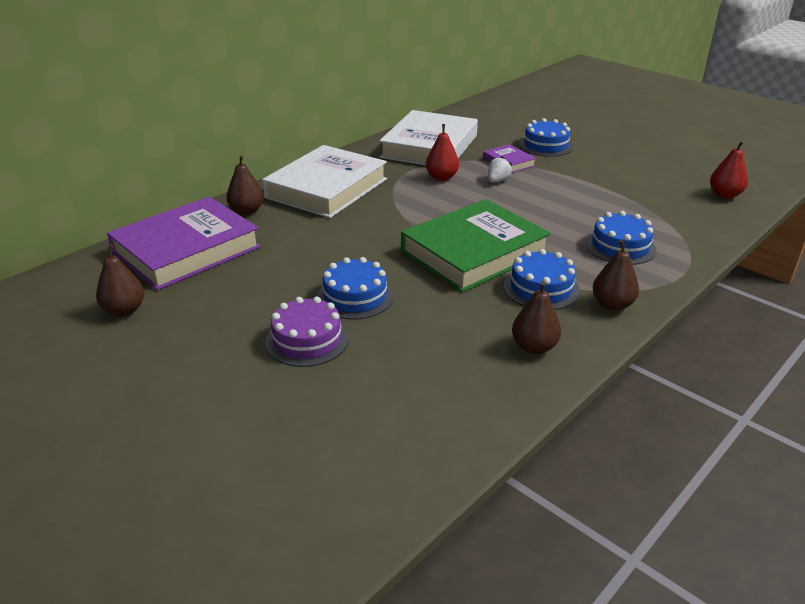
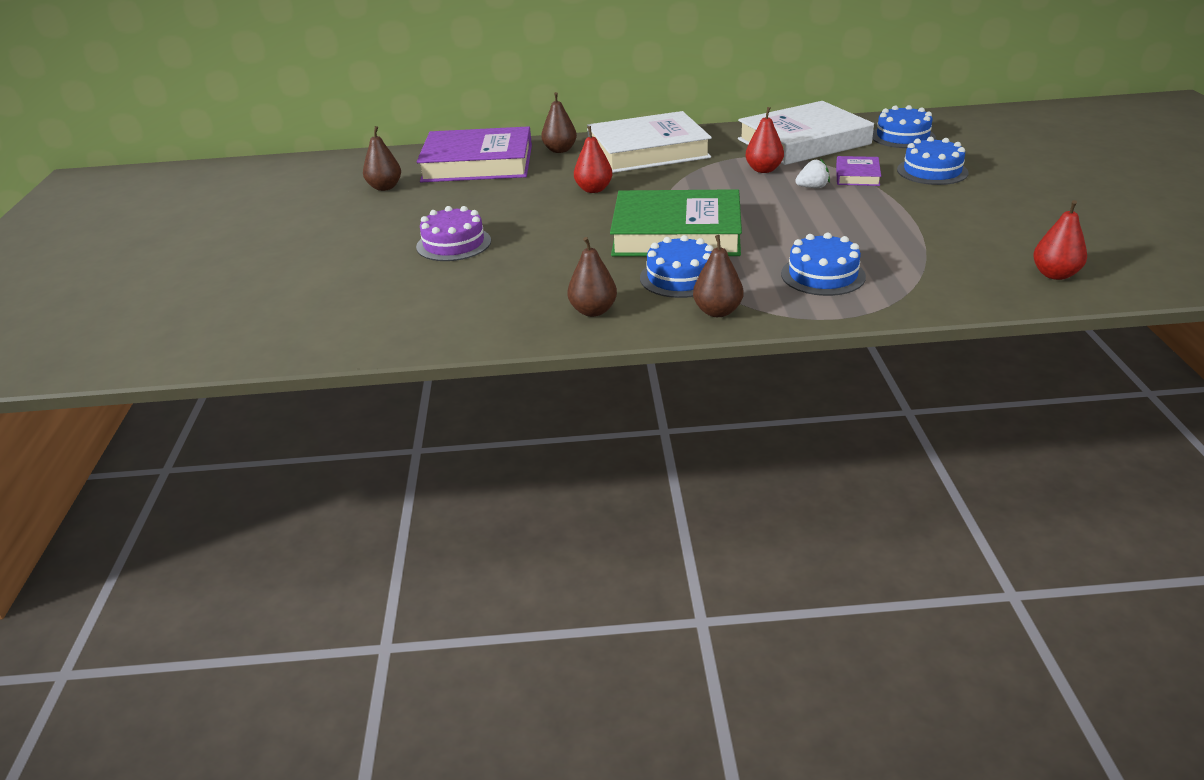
camera: 45 degrees right, 0 degrees up
(342, 238) = (594, 189): none -> red pear
(355, 297) = (530, 230): blue cake -> blue cake (902, 136)

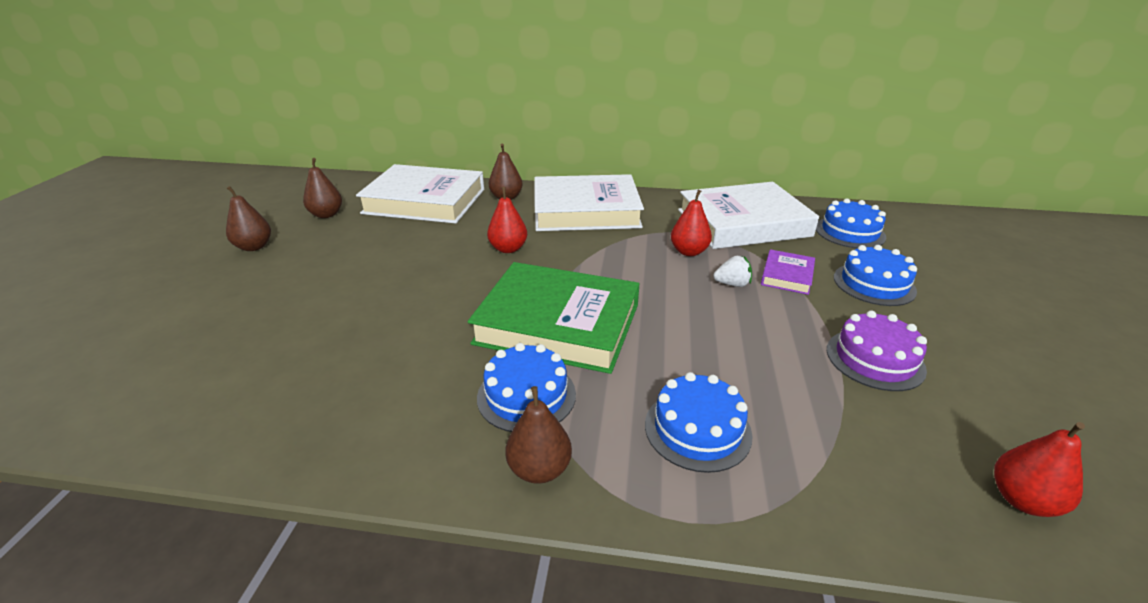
camera: 10 degrees right, 0 degrees up
(453, 244) = (330, 295): purple cake -> purple cake (875, 359)
(477, 164) = (425, 201): purple book -> white book
(593, 311) = (396, 432): brown pear -> brown pear (254, 247)

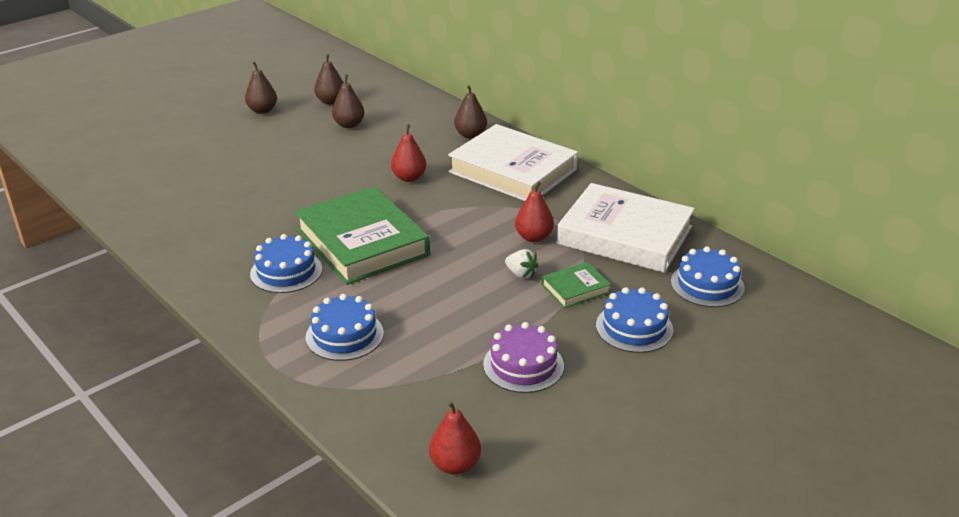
camera: 40 degrees right, 0 degrees up
(425, 201) = (407, 115): white book -> none
(539, 469) = (242, 307): brown pear -> brown pear (349, 125)
(787, 276) = (575, 289): purple book -> green book

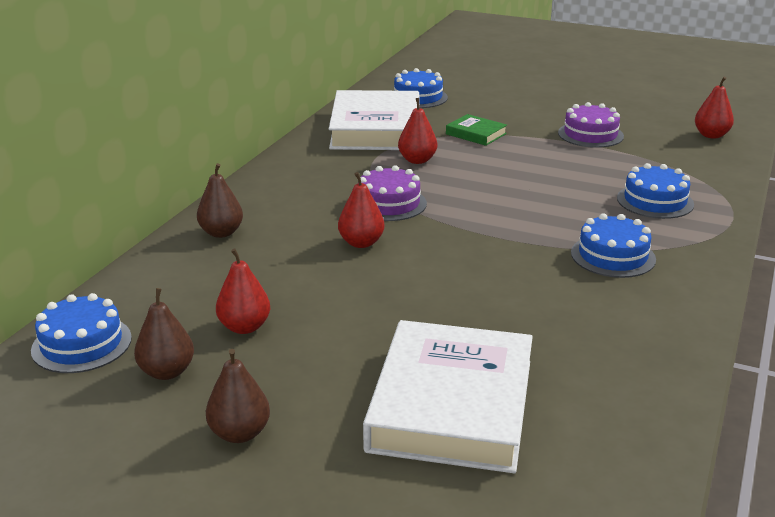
camera: 115 degrees left, 5 degrees down
(349, 125) = (244, 327): brown pear -> red pear
(362, 242) = (517, 232): green book -> none
(460, 203) = (389, 203): none -> purple cake
(512, 171) = (296, 192): white book -> white book (452, 405)
(521, 274) = (480, 155): white strawberry -> none
(634, 327) = (500, 111): blue cake -> blue cake (81, 344)

